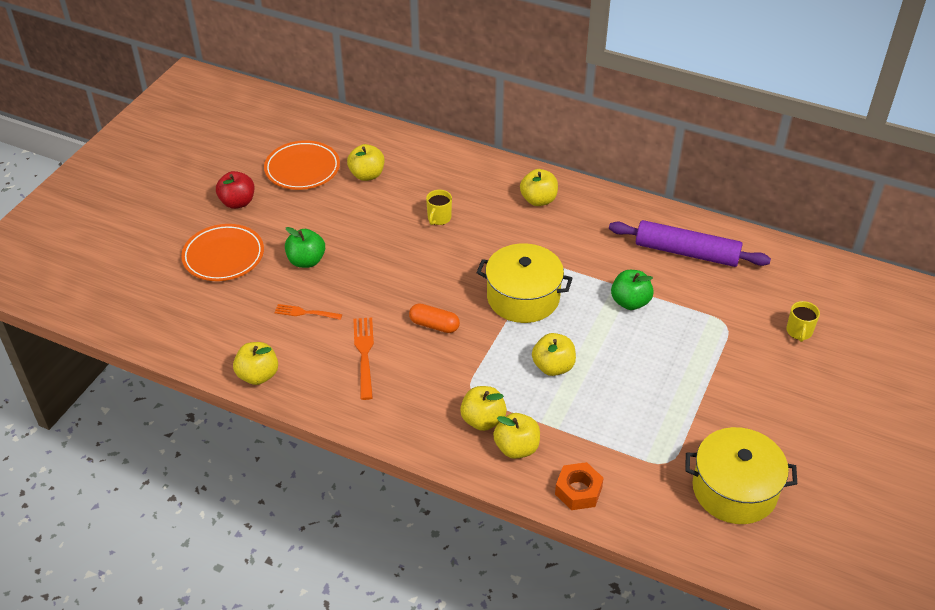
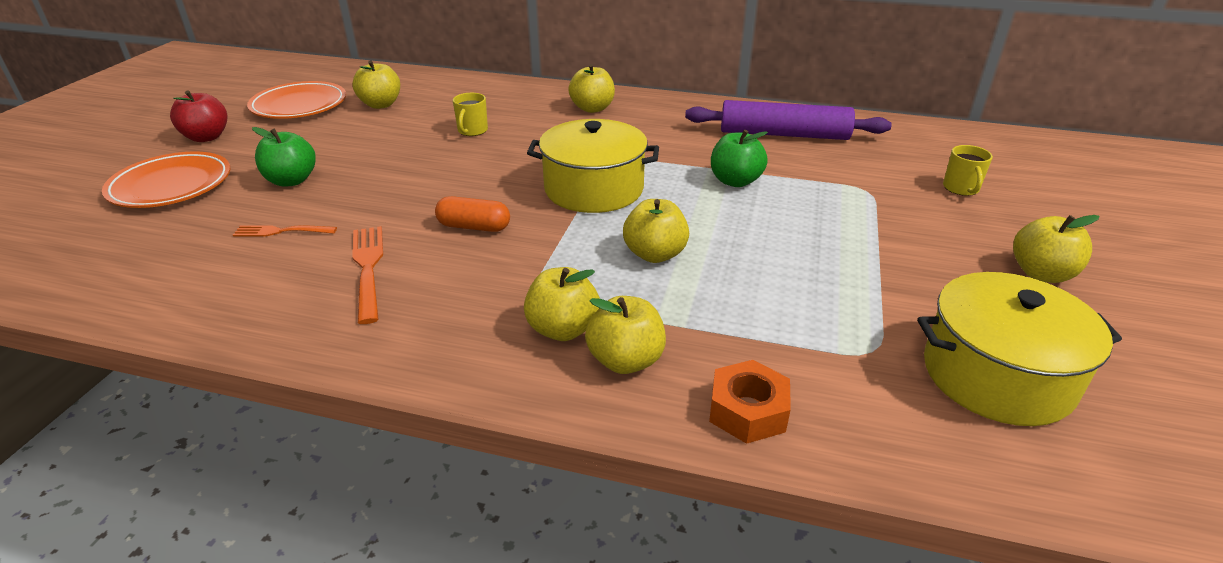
camera: 10 degrees left, 10 degrees down
(258, 375) = (187, 312): yellow apple -> yellow apple (1041, 274)

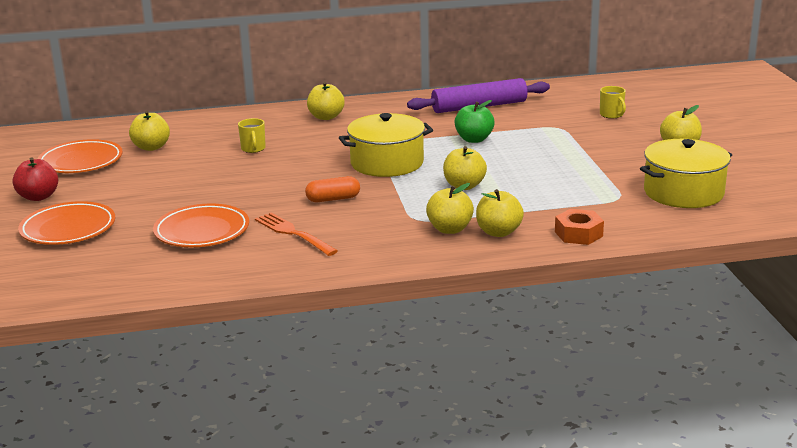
camera: 25 degrees left, 10 degrees down
(281, 231) = (202, 231): orange fork -> orange plate
(291, 180) = (160, 205): green apple -> none

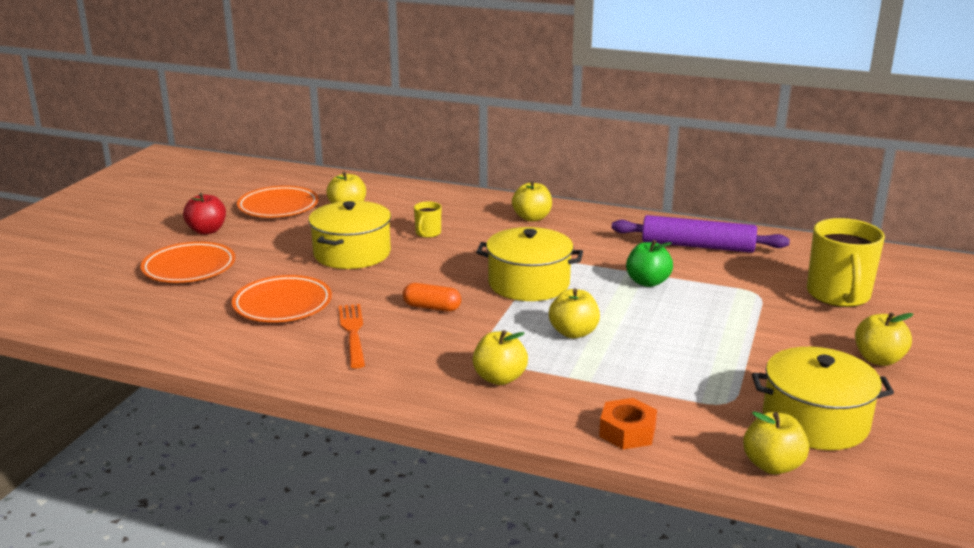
camera: 30 degrees right, 0 degrees up
(207, 179) = (352, 253): none -> yellow pot
(498, 232) = (544, 399): yellow apple -> yellow apple (772, 465)
(611, 115) = (838, 295): yellow mug -> yellow mug, size x2.13

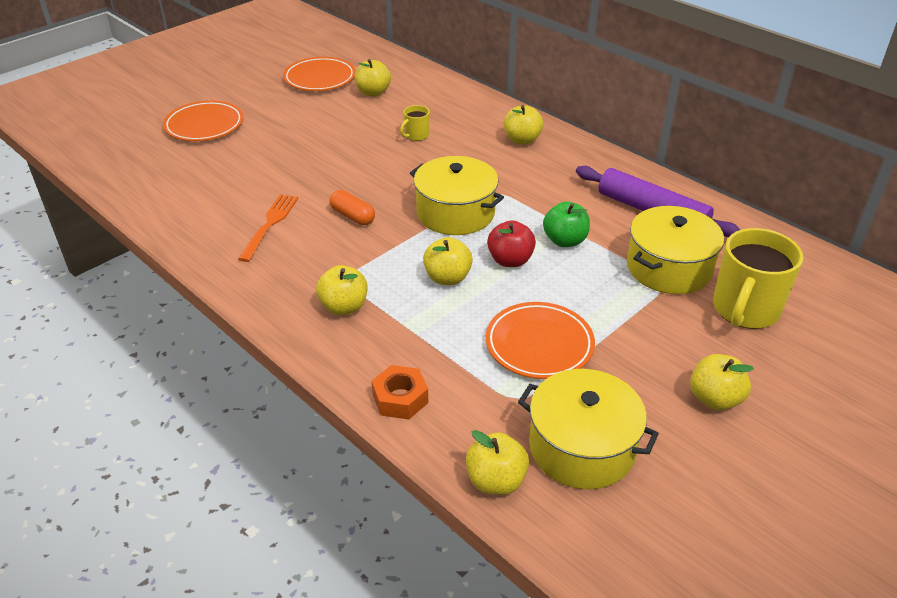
camera: 25 degrees right, 15 degrees up
(207, 231) = (247, 91): red apple -> red apple (510, 260)
(282, 304) = (241, 181): orange plate -> orange plate (539, 344)
(352, 253) = (337, 142): yellow pot -> yellow pot (669, 268)

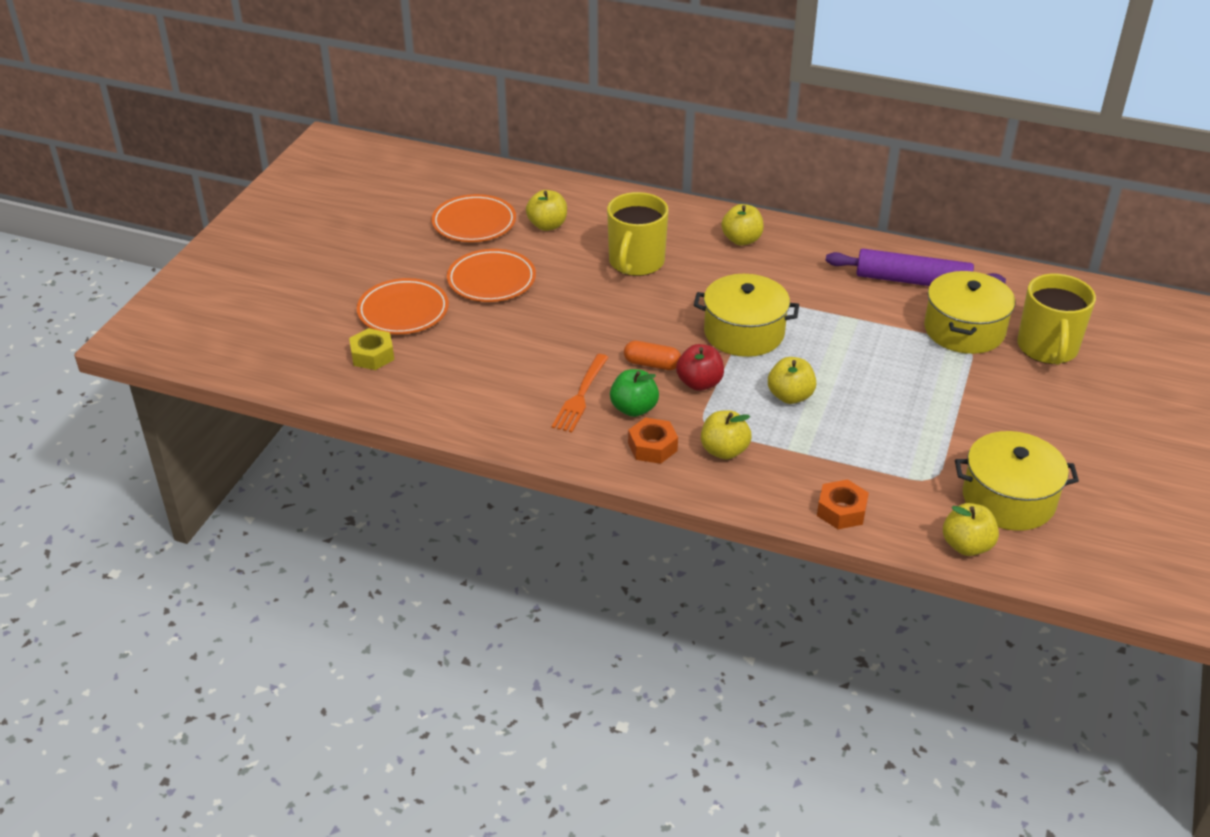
camera: 25 degrees left, 0 degrees up
(149, 150) = (372, 355): none -> yellow nut
(270, 224) = (580, 396): orange fork -> orange fork turned 150 degrees counterclockwise
(286, 284) = (652, 447): none -> orange nut
(416, 135) = (636, 263): yellow mug -> yellow mug, size x2.13
(510, 260) = (830, 363): red apple -> red apple (699, 383)
(539, 344) = (913, 430): orange plate -> orange plate (491, 280)
(565, 241) = (861, 331): green apple -> green apple (634, 409)
(715, 399) = (1075, 429): yellow apple -> none

